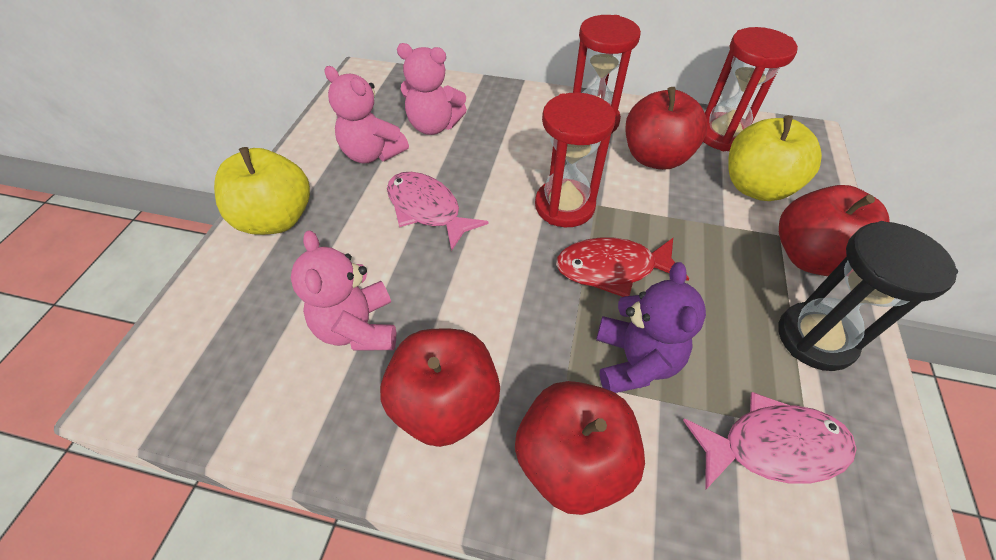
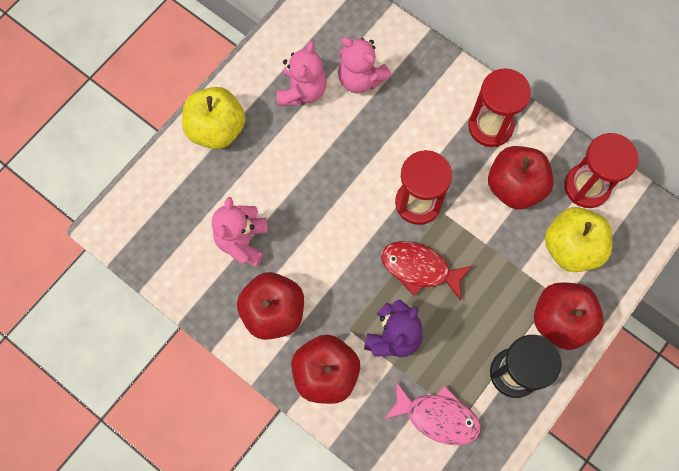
camera: 25 degrees right, 20 degrees up
(372, 154) = (302, 91): pink teddy bear -> pink teddy bear turned 135 degrees counterclockwise
(427, 209) = (320, 164): pink fish -> none

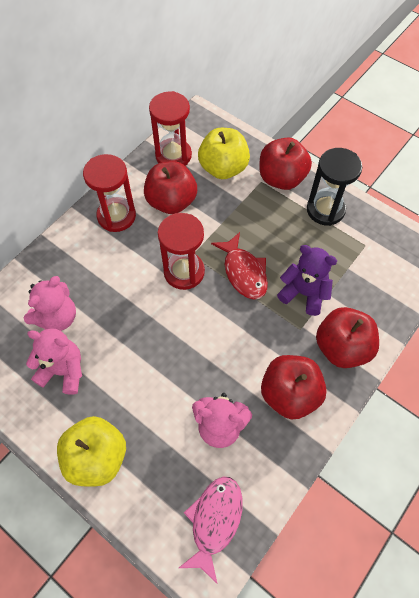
camera: 90 degrees left, 10 degrees down
(419, 268) = (243, 272): red fish -> red fish turned 45 degrees counterclockwise
(437, 417) = (367, 262): pink fish -> pink fish (214, 521)

